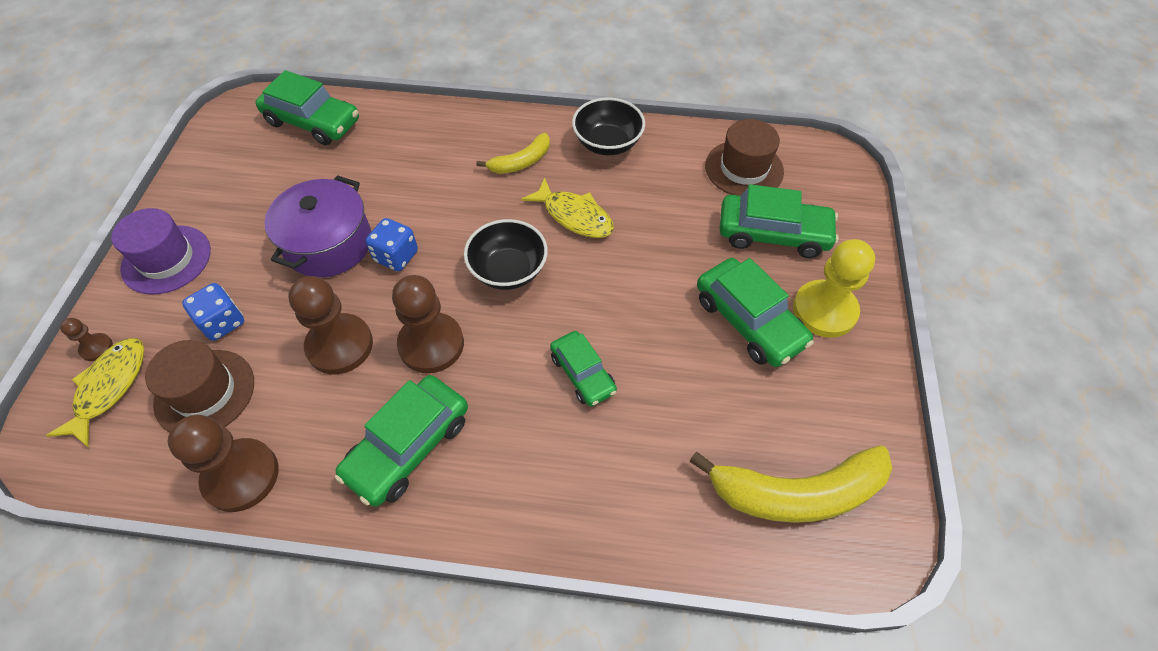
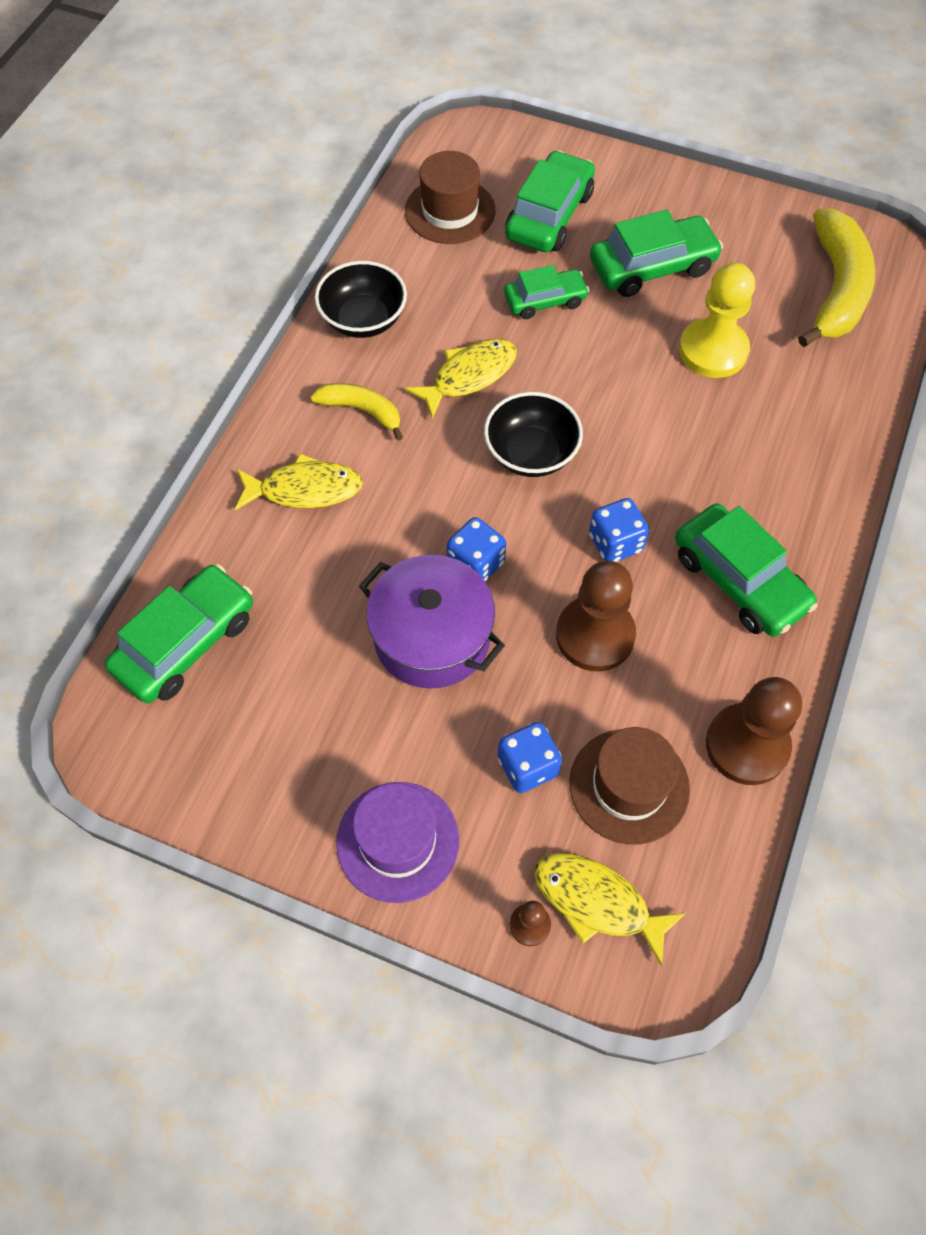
camera: 75 degrees left, 5 degrees up
(431, 344) = (615, 543): brown pawn -> blue dice
(443, 148) = (305, 489): none -> yellow fish
(521, 162) = (362, 411): yellow banana -> yellow banana turned 45 degrees counterclockwise
(582, 374) = (683, 414): green car -> green car (545, 300)
(824, 310) = (654, 208): yellow pawn -> yellow pawn (713, 350)

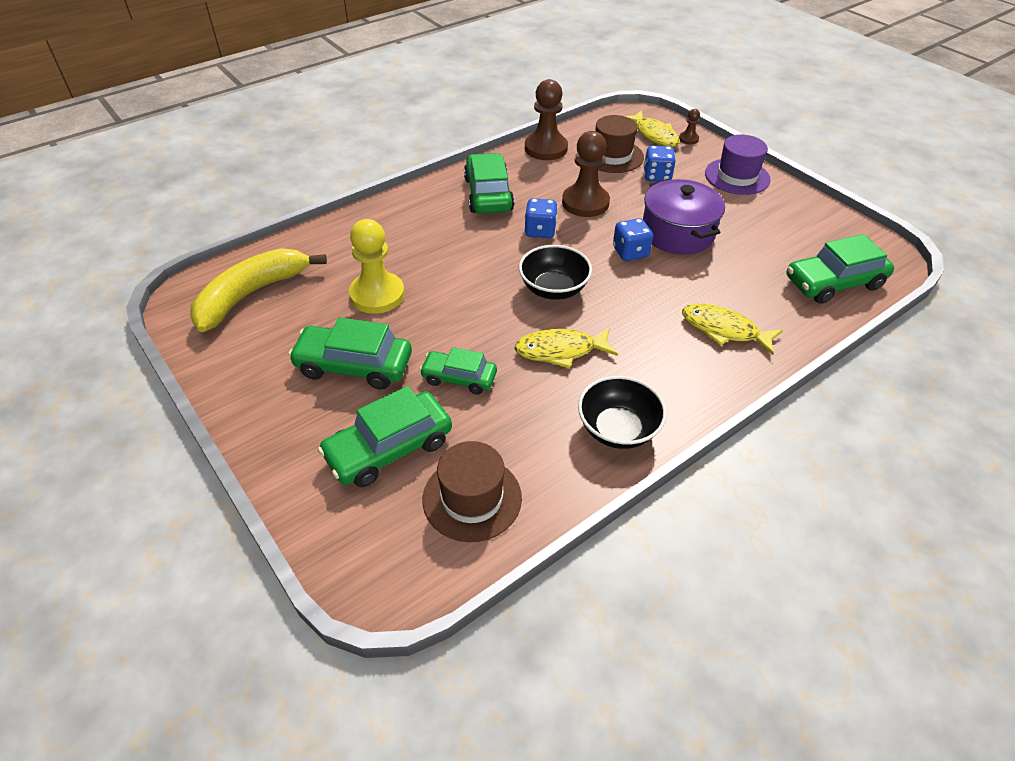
camera: 150 degrees left, 15 degrees down
(362, 411) = (656, 361): yellow banana -> none

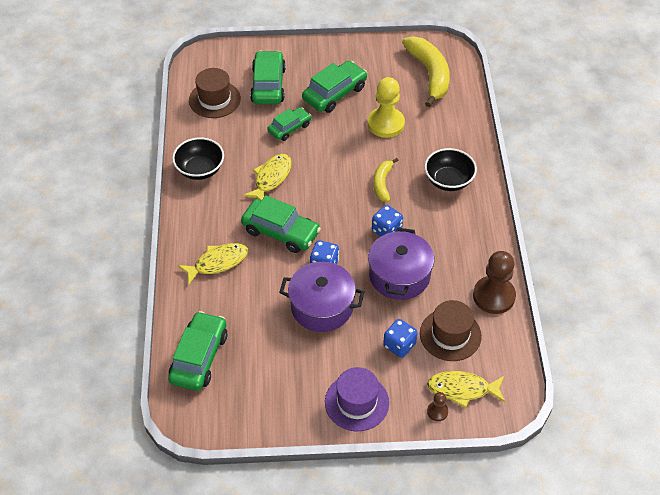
camera: 125 degrees right, 5 degrees up
(477, 259) = (382, 183): none -> yellow banana
(488, 194) = (453, 225): green car -> green car (281, 232)
(553, 289) = (323, 204): black bowl -> black bowl (448, 180)
(585, 203) = (399, 275): brown pawn -> purple pot

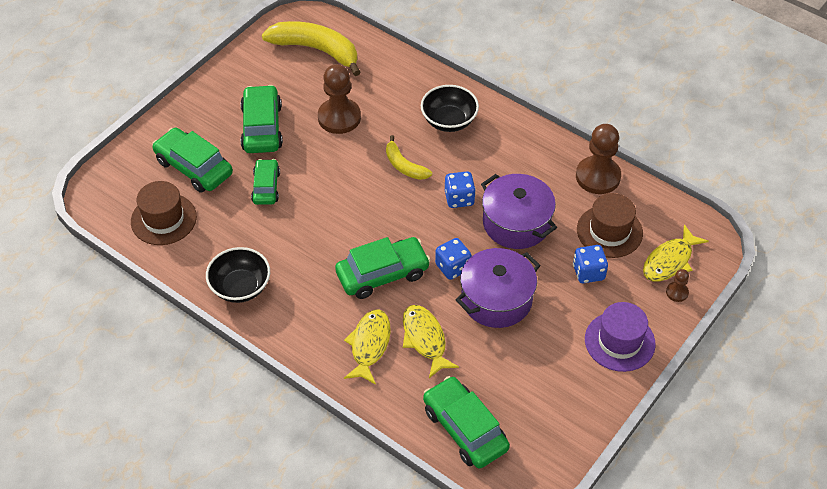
camera: 50 degrees left, 0 degrees up
(271, 178) = (311, 240): yellow fish -> yellow fish (425, 339)
(386, 124) = (339, 117): yellow pawn -> brown pawn

